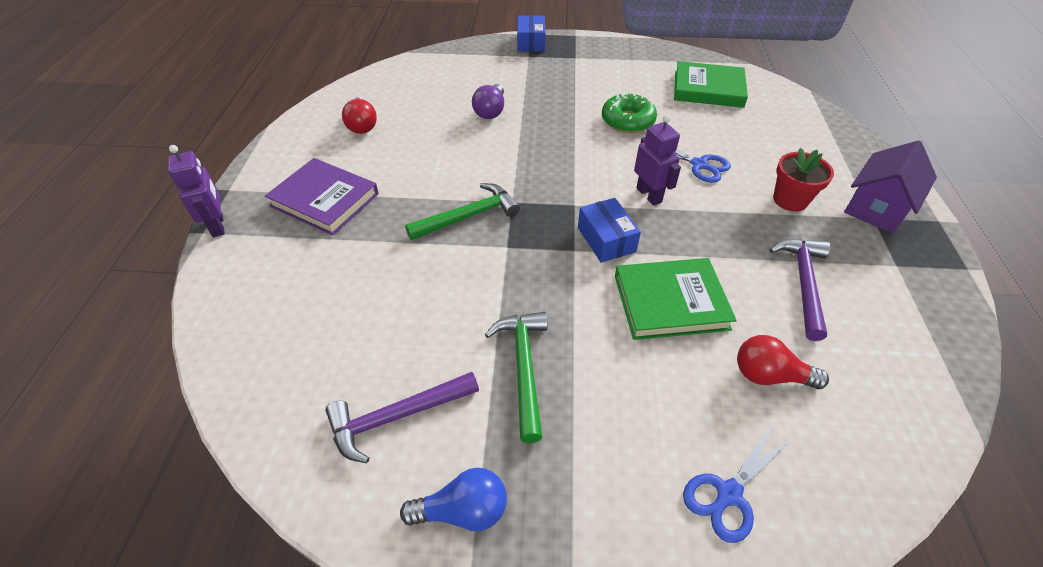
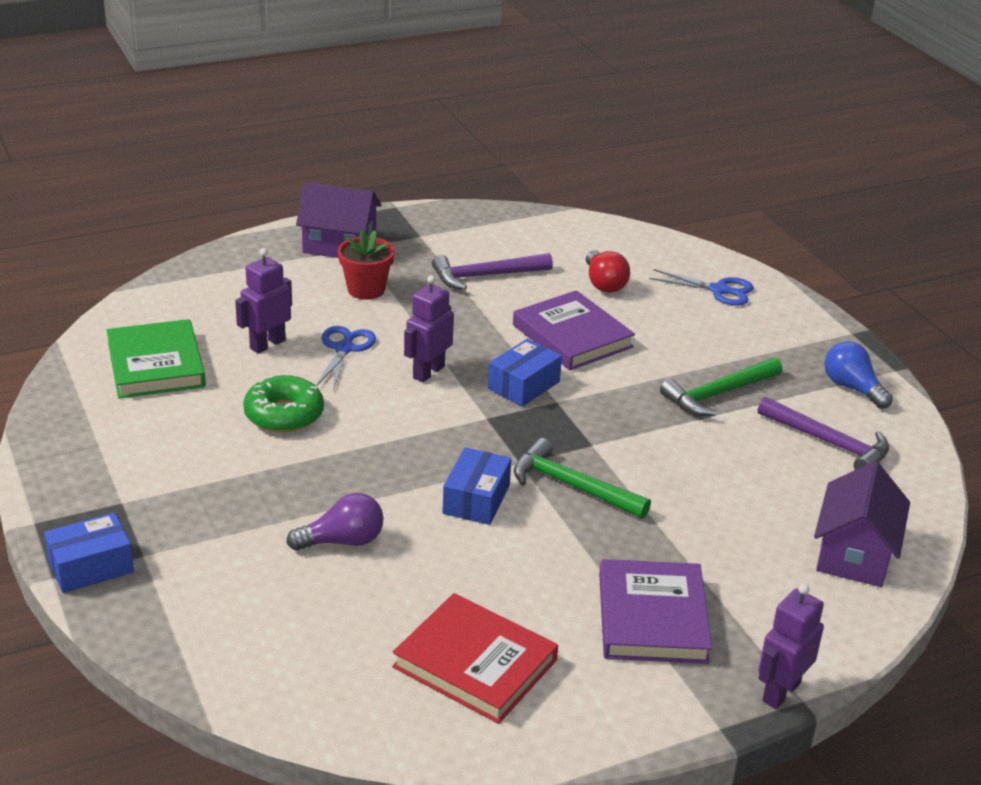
camera: 120 degrees left, 15 degrees down
(268, 339) = (854, 554): none -> purple house
(362, 125) = (475, 663): red light bulb -> red book
(488, 169) = (476, 499): none -> blue box
(670, 302) = (572, 336): green book -> purple book
(718, 134) = (267, 344): none -> purple robot

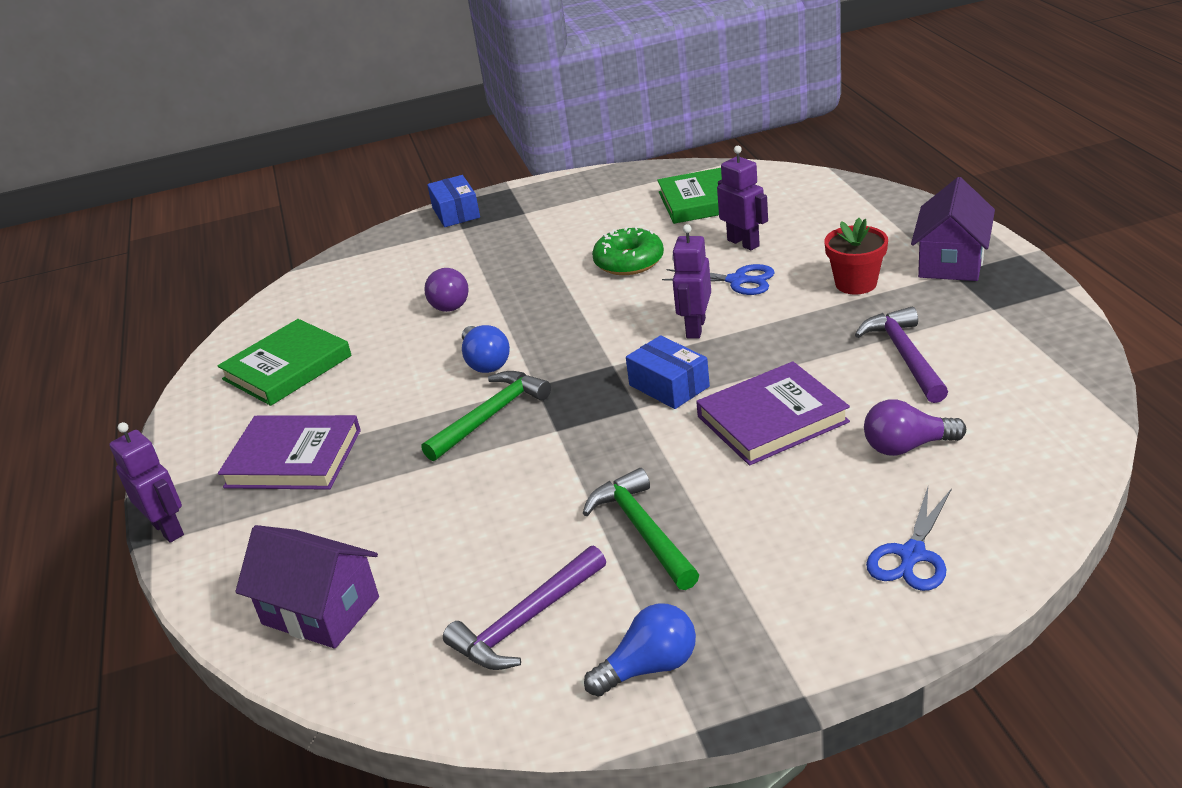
camera: 105 degrees right, 0 degrees up
(428, 372) = (695, 328): purple robot -> purple robot turned 120 degrees counterclockwise
(475, 663) = (287, 367): red book -> green book
(476, 499) = (485, 362): blue box -> blue light bulb
(604, 284) = (907, 446): red light bulb -> purple light bulb

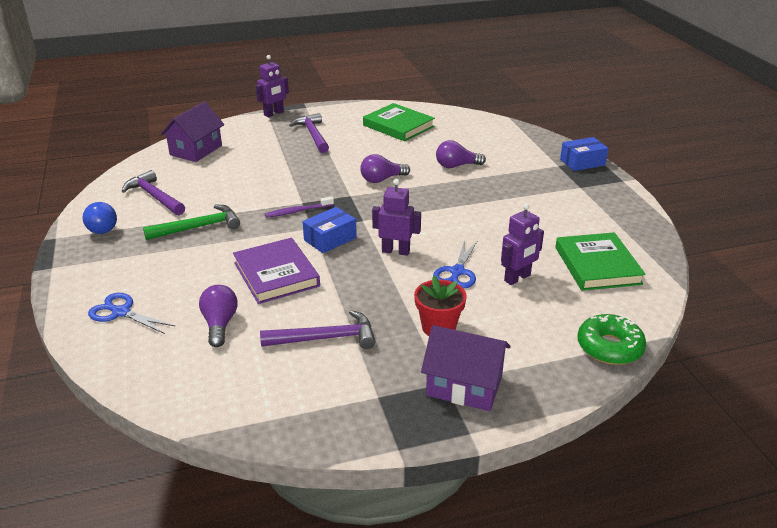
camera: 85 degrees right, 0 degrees up
(293, 458) = (313, 135): purple book -> purple hammer
(485, 362) = (382, 179): blue light bulb -> purple light bulb
(491, 416) = (325, 183): green hammer -> none
(586, 429) = (297, 211): none -> purple toothbrush
(629, 261) = (496, 227): green donut -> green donut (609, 347)

